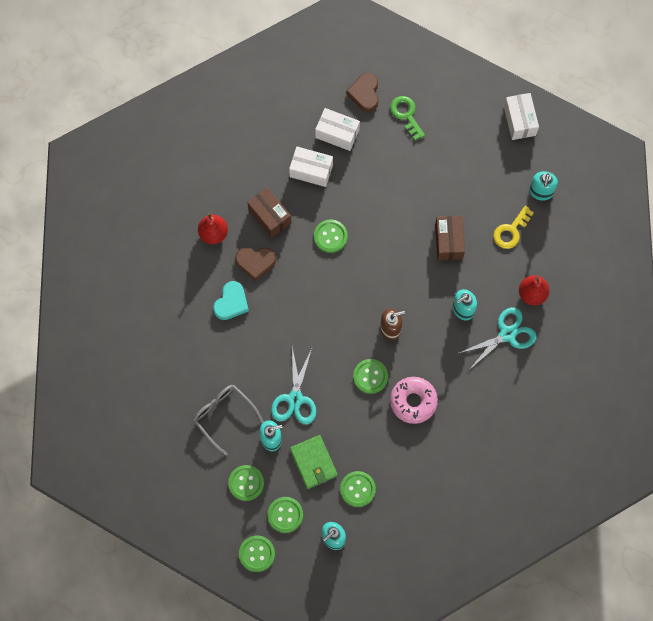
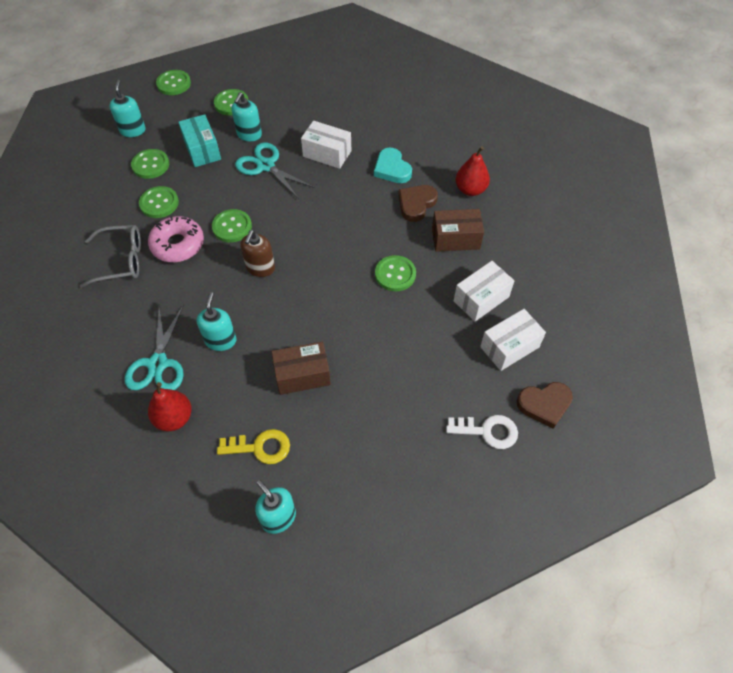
camera: 125 degrees right, 15 degrees down
(224, 416) = (297, 117): grey glasses -> grey glasses (121, 261)
(285, 515) = (182, 113): green button -> green button (159, 203)
(313, 462) = (202, 150): green wallet -> turquoise box
(365, 93) = (544, 404): brown heart -> brown heart turned 135 degrees clockwise
(406, 114) = (488, 431): green key -> white key
(448, 241) = (302, 375): brown box -> brown box turned 45 degrees counterclockwise
(511, 231) = (260, 447): yellow key -> yellow key turned 105 degrees clockwise
(519, 121) = (390, 562): white box -> white box (327, 154)

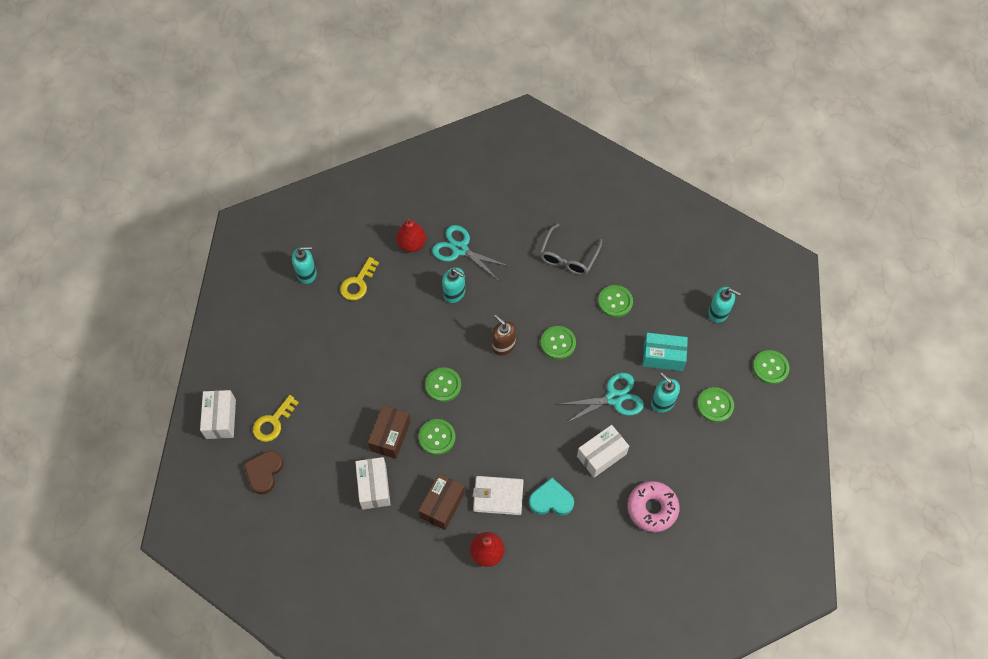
camera: 120 degrees right, 5 degrees up
(150, 165) = (665, 311): green button -> green button (443, 385)
(178, 245) = (562, 299): pink donut -> pink donut (652, 508)
(302, 375) = (393, 331): brown box -> brown box (390, 436)
(416, 204) = (498, 496): brown heart -> white wallet
(488, 431) = (273, 422): white key -> yellow key
(509, 347) = (321, 479): white box -> white box (221, 419)

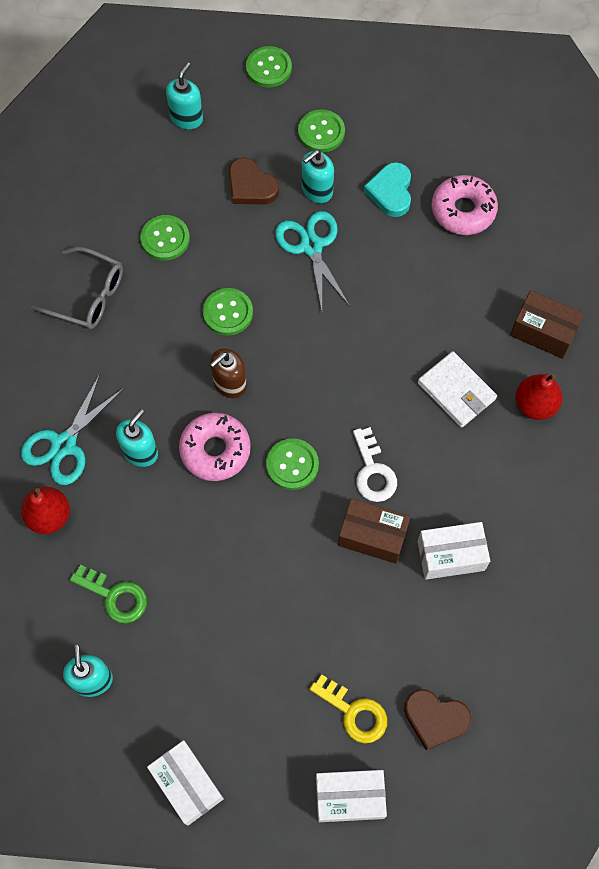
camera: 90 degrees left, 5 degrees up
(358, 283) = (115, 596): yellow key -> green key
(437, 437) = (373, 471): green button -> white key
(442, 505) = (472, 462): brown box -> brown box (543, 332)
(454, 337) = (215, 450): none -> pink donut
(498, 496) = (456, 391): white wallet -> white wallet turned 45 degrees counterclockwise
(551, 500) = (458, 326): turquoise heart -> turquoise heart (390, 192)
(601, 455) = (393, 265): white box -> white box (187, 784)
(663, 357) = (251, 186): turquoise box -> brown heart

